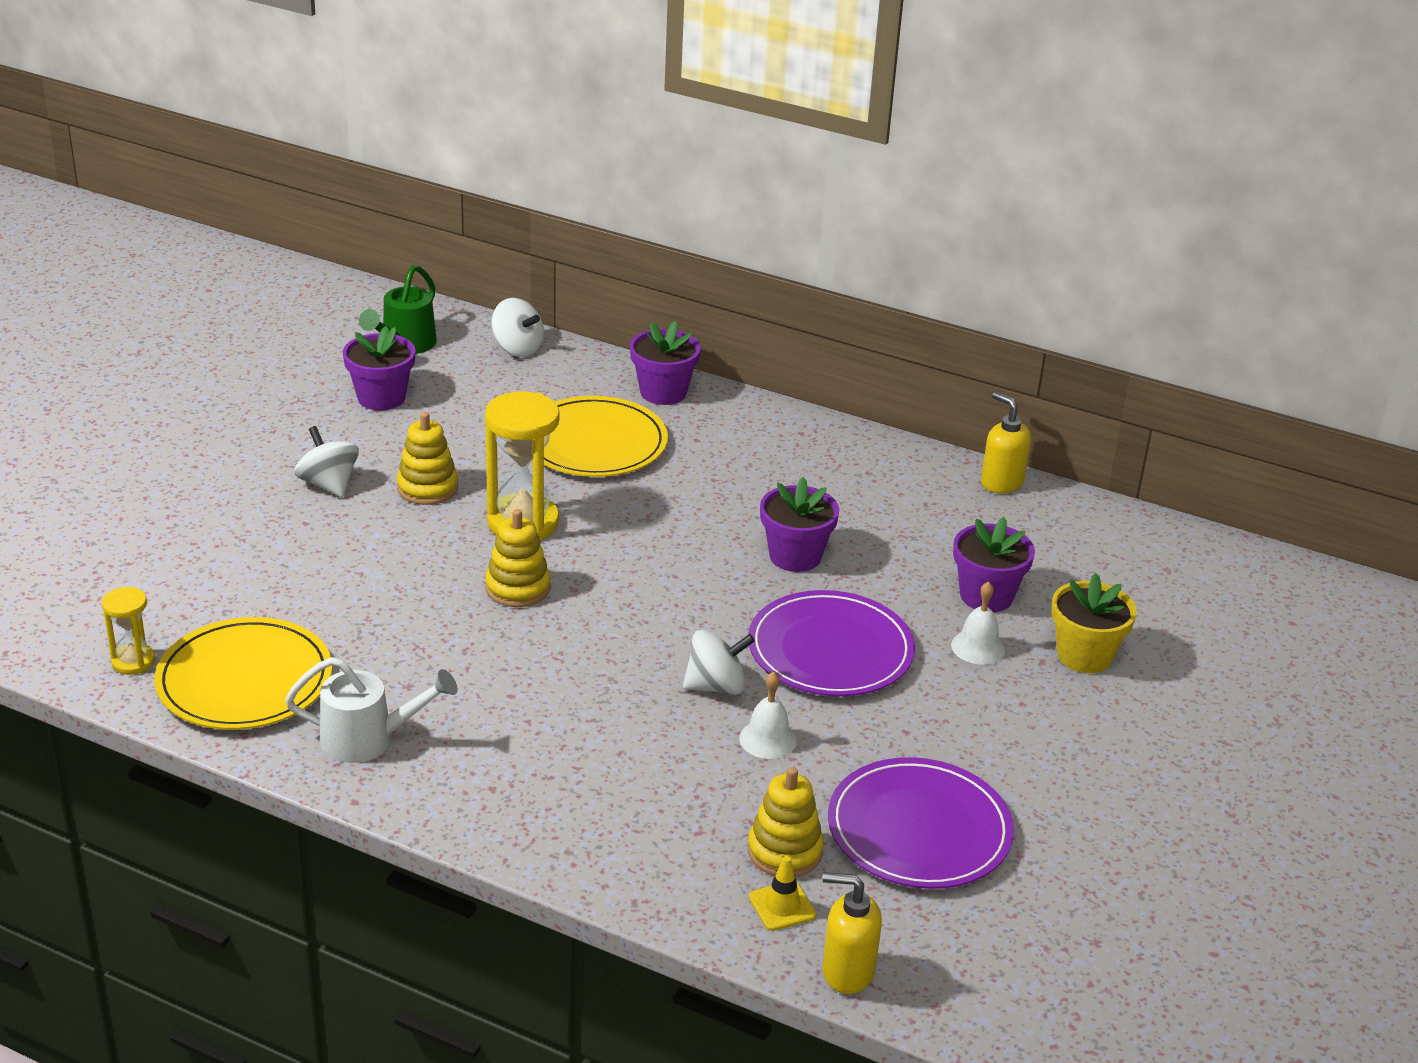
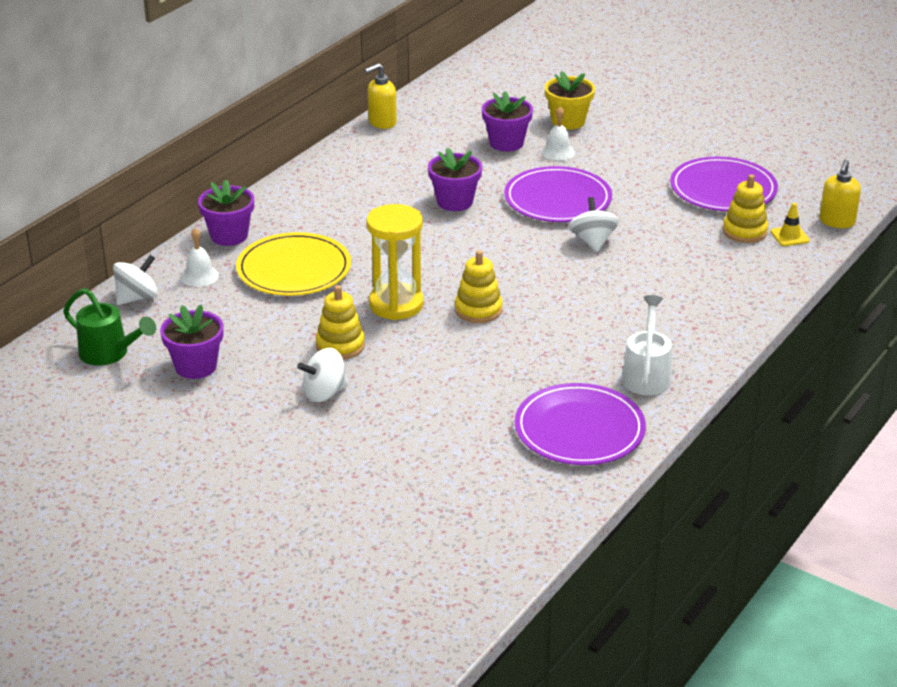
camera: 80 degrees left, 0 degrees up
(133, 662) = (554, 483): yellow hourglass -> none
(244, 680) = (579, 429): yellow plate -> purple plate
(768, 739) = (645, 228): white bell -> white bell (200, 276)

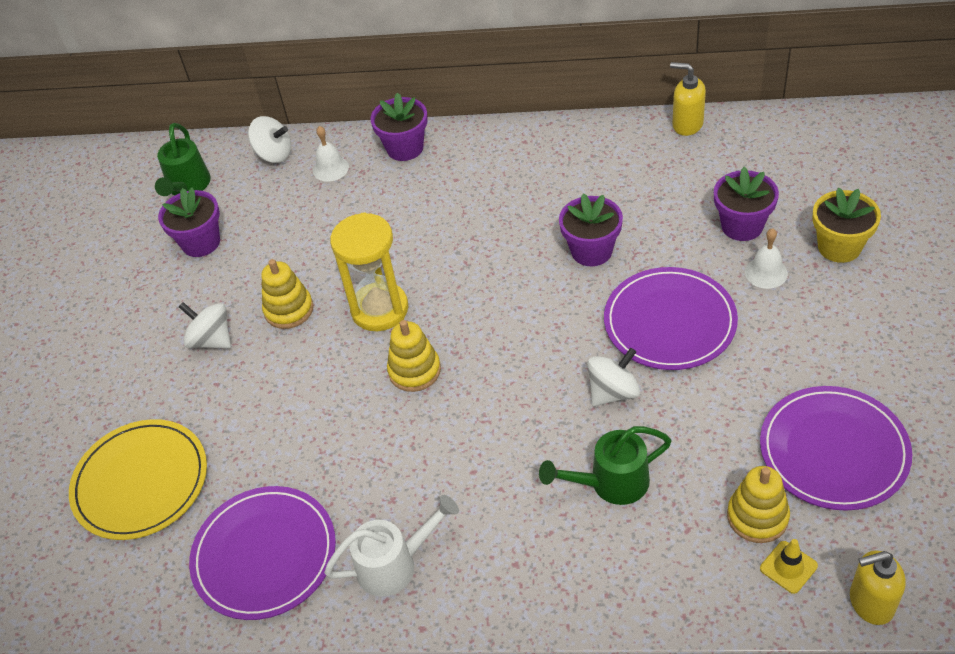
camera: 65 degrees right, 15 degrees up
(294, 269) = (385, 214): yellow plate -> yellow plate (141, 482)
(667, 270) = (611, 483): none -> green watering can

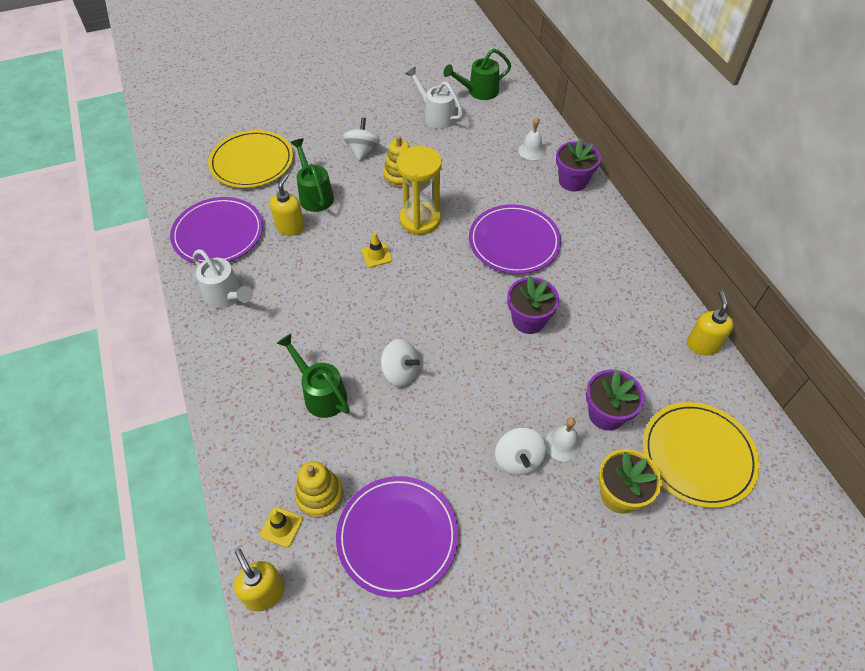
camera: 60 degrees right, 5 degrees up
(201, 242) = (436, 116): purple flower pot -> white watering can
(262, 416) = (315, 195): none -> green watering can
(274, 154) = (529, 119): white spinning top -> white spinning top (518, 460)
(307, 458) = (290, 227): none -> yellow soap dispenser
(414, 370) = (376, 255): yellow stacking toy -> yellow traffic cone
(669, 322) = (480, 390): purple plate -> purple plate (514, 242)
(814, 174) = (698, 455): none -> yellow plate

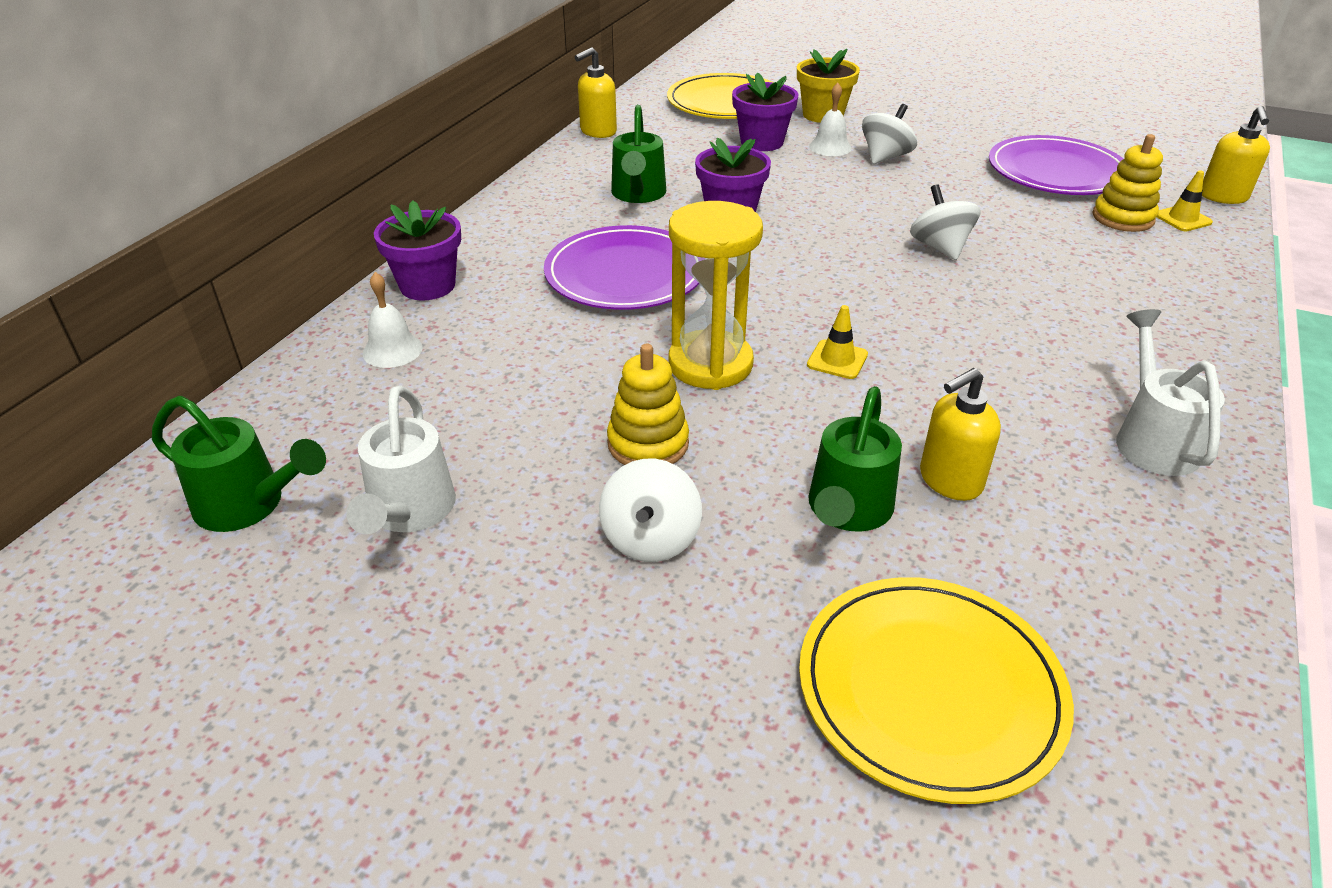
camera: 135 degrees left, 15 degrees down
(218, 233) = (1119, 557): purple plate -> none
(321, 394) = (1062, 275): green watering can -> green watering can (638, 194)
(362, 151) = (650, 539): white spinning top -> white spinning top turned 45 degrees counterclockwise

